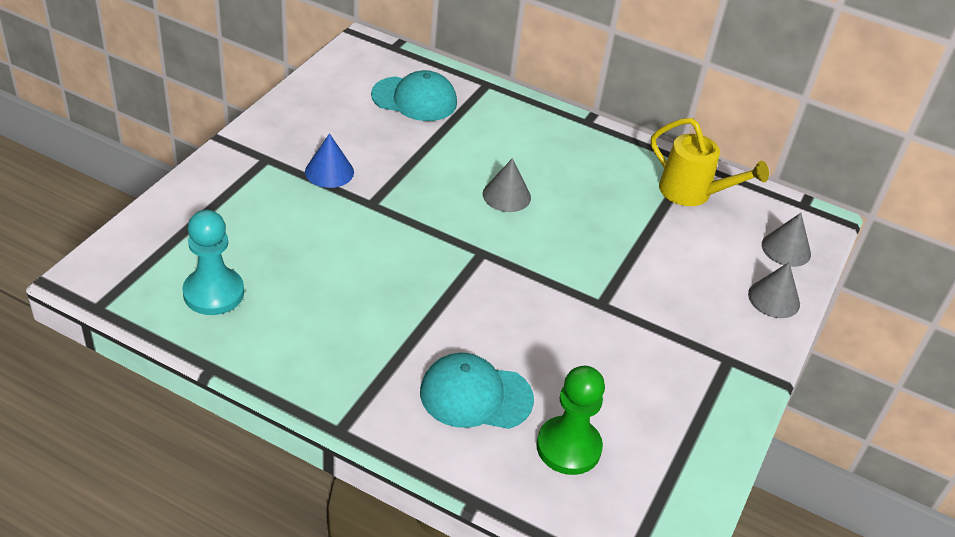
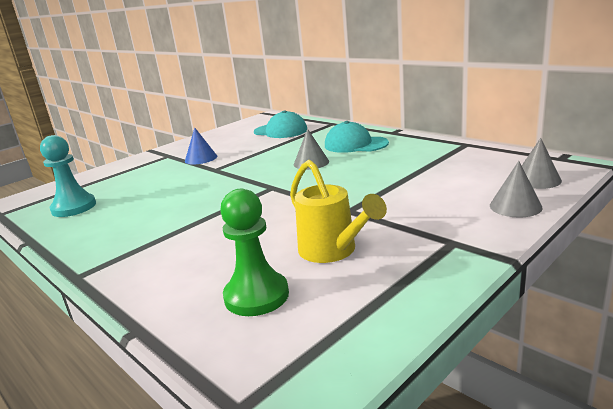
camera: 25 degrees right, 20 degrees down
(475, 396) = (201, 260): turquoise cap -> turquoise cap (355, 144)
(692, 193) = (460, 156): yellow watering can -> yellow watering can (332, 251)

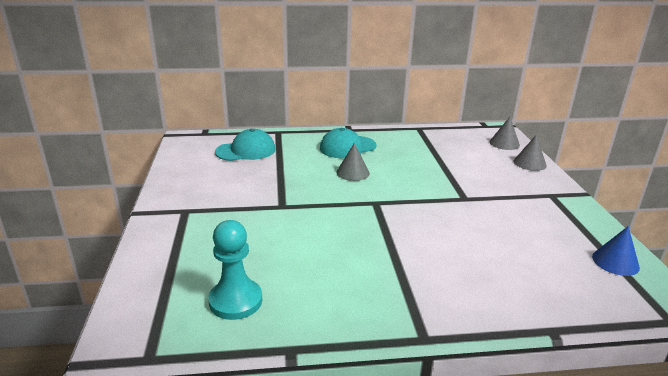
camera: 55 degrees left, 5 degrees up
(201, 158) = (236, 201): blue cone -> blue cone (615, 262)
(256, 296) = (550, 272): green pawn -> none
(332, 251) = (519, 227): yellow watering can -> none

